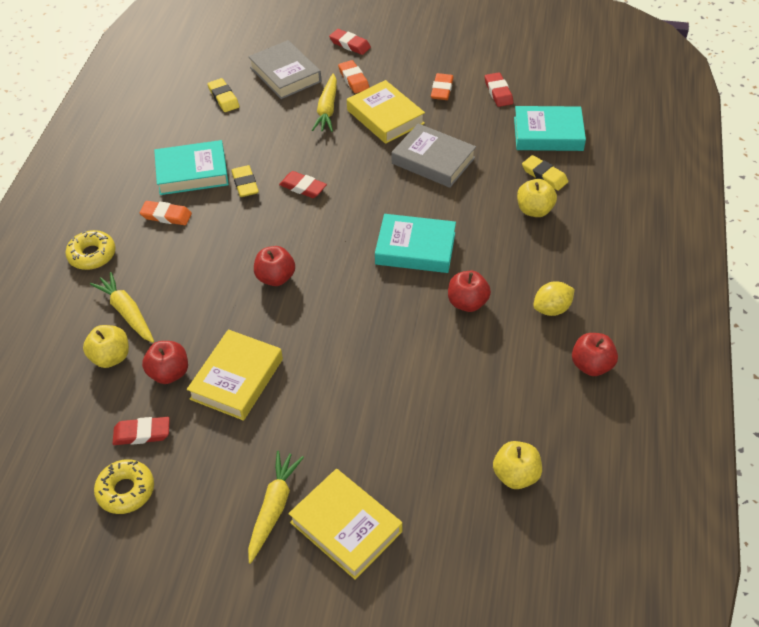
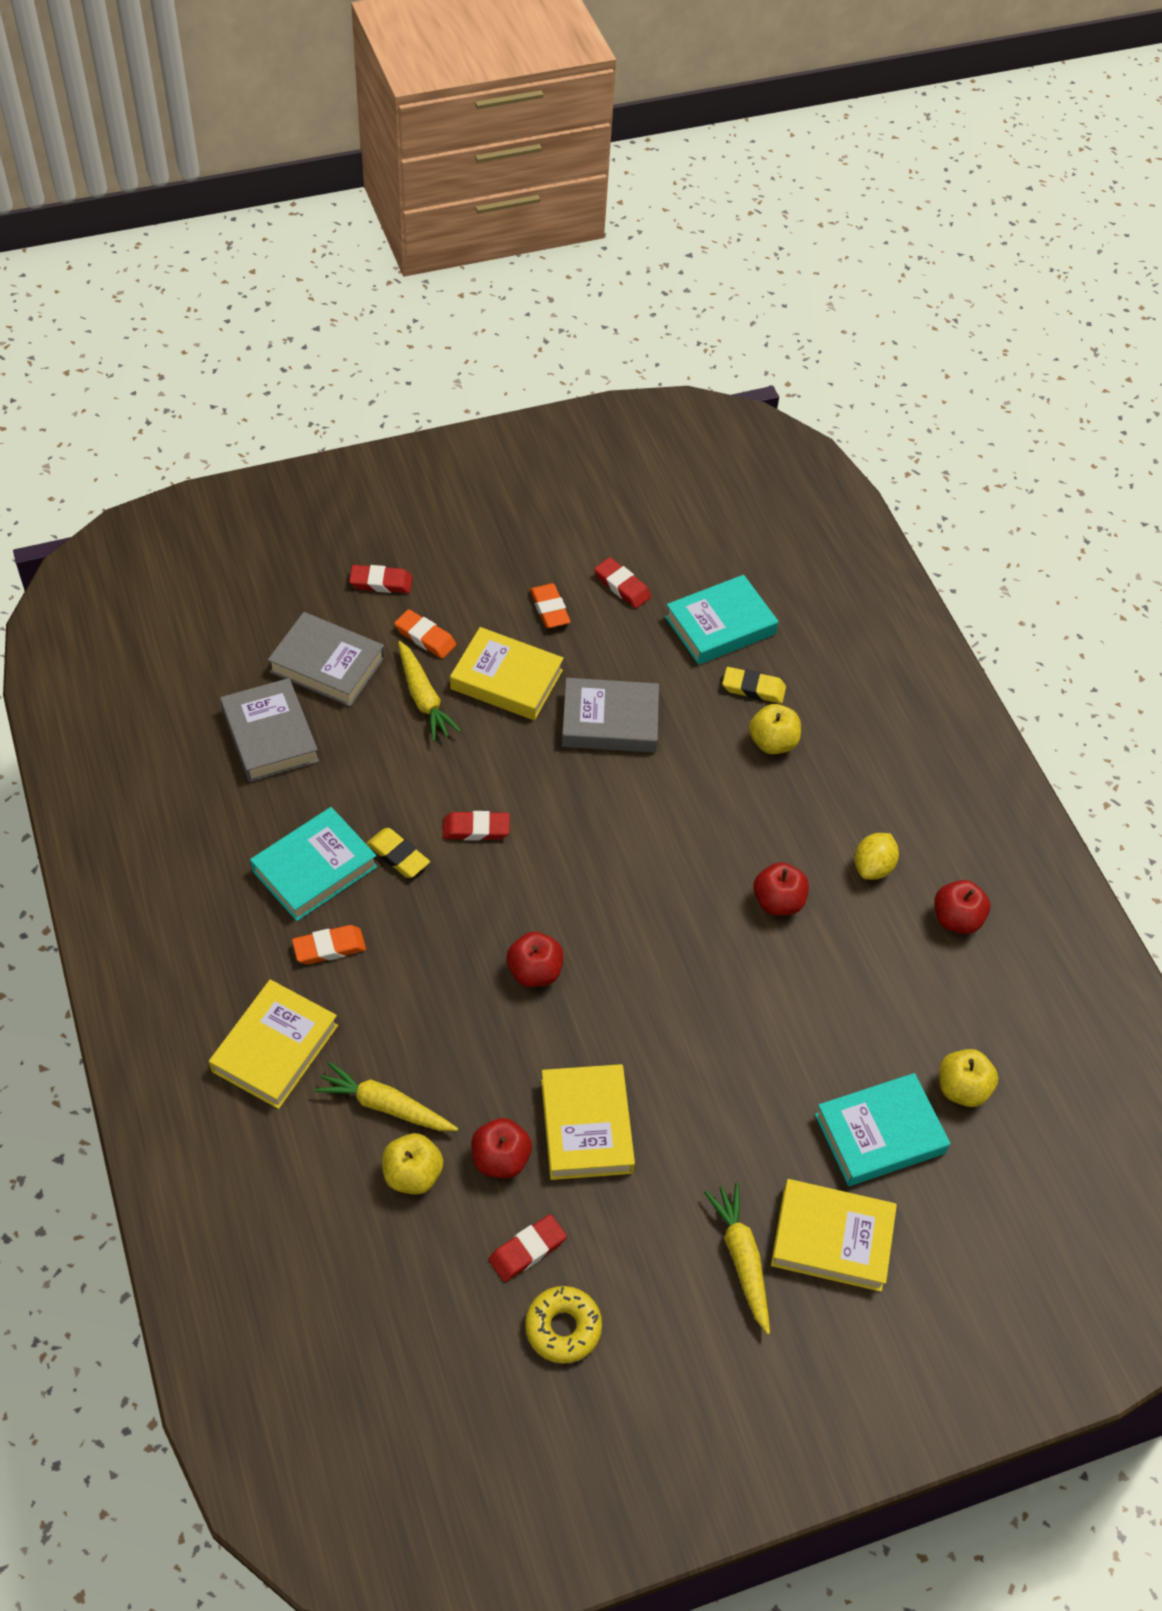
camera: 35 degrees left, 5 degrees up
(92, 255) = (275, 1048): yellow donut -> yellow book
(224, 98) = (270, 736): yellow eraser -> grey book
(415, 248) = (672, 856): turquoise book -> turquoise book (880, 1134)

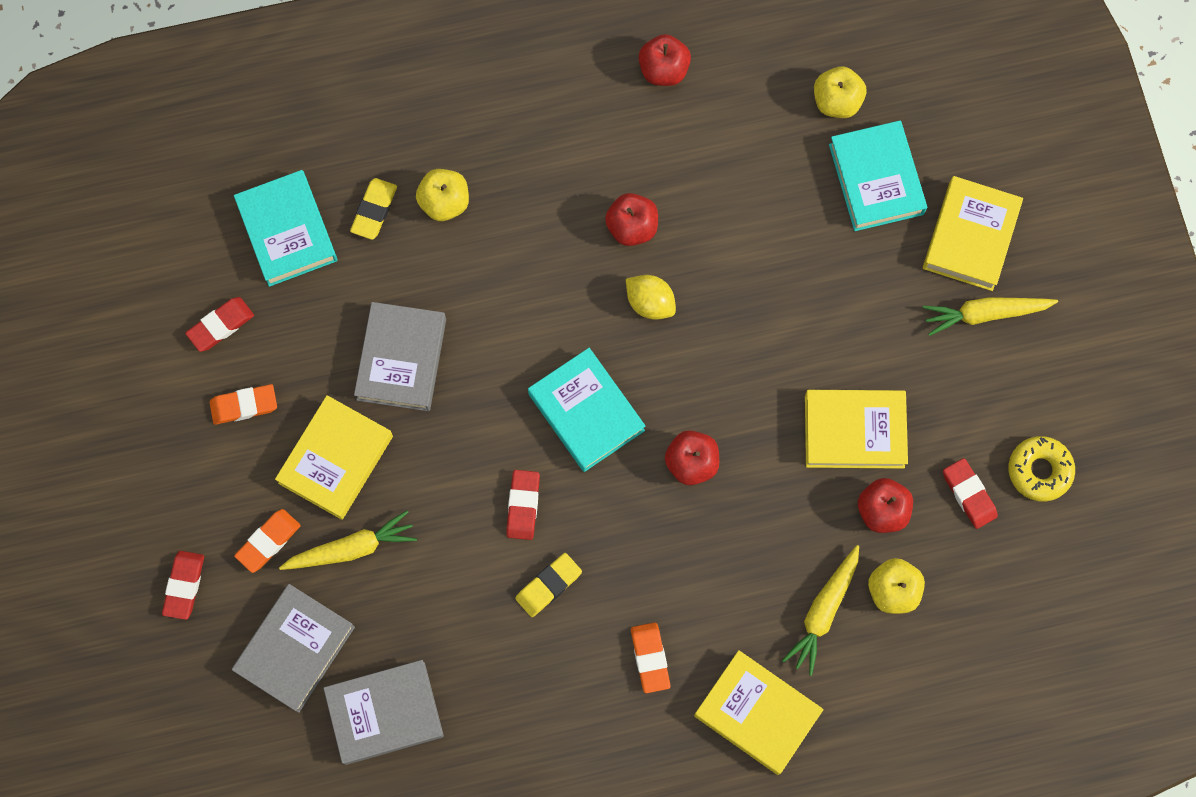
camera: 80 degrees left, 20 degrees up
(314, 868) = (557, 670): turquoise book -> turquoise book (586, 412)
(873, 867) = (600, 133): yellow lemon -> yellow lemon (650, 303)

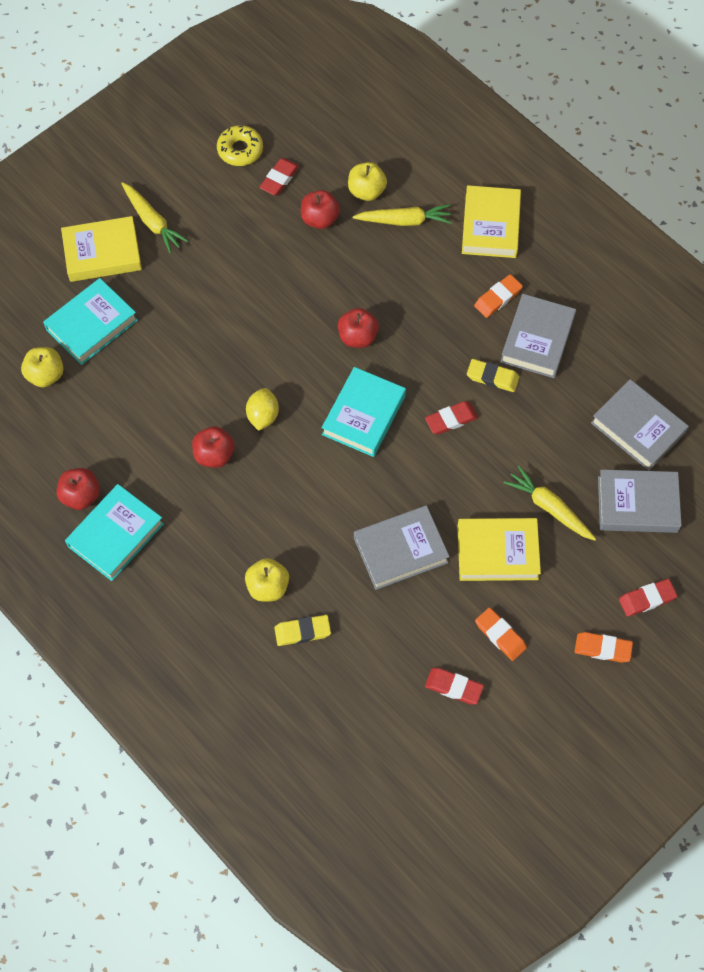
camera: 120 degrees left, 10 degrees down
(268, 541) = (581, 563): orange eraser -> orange eraser (602, 648)
(287, 231) = (354, 683): turquoise book -> turquoise book (115, 535)
(567, 670) = (537, 339): none -> grey book
(854, 431) = (277, 257): yellow book -> none

